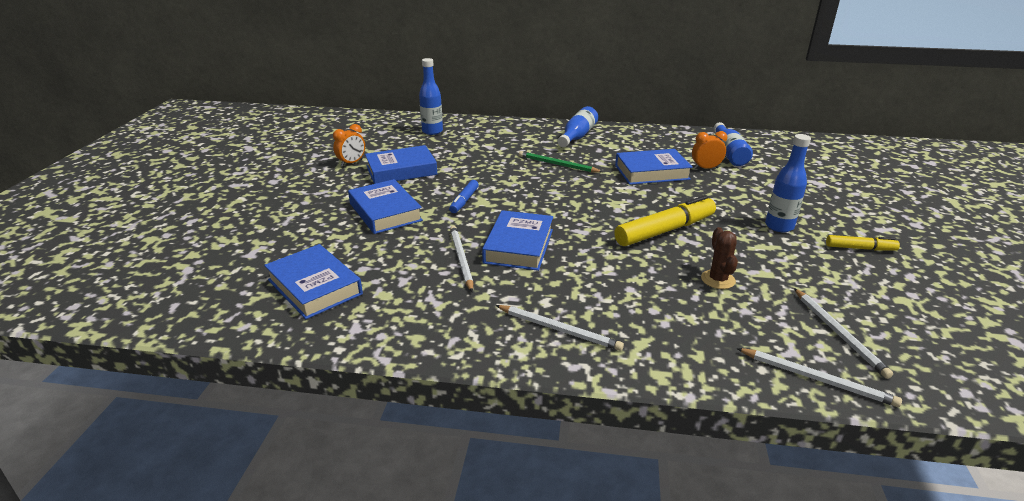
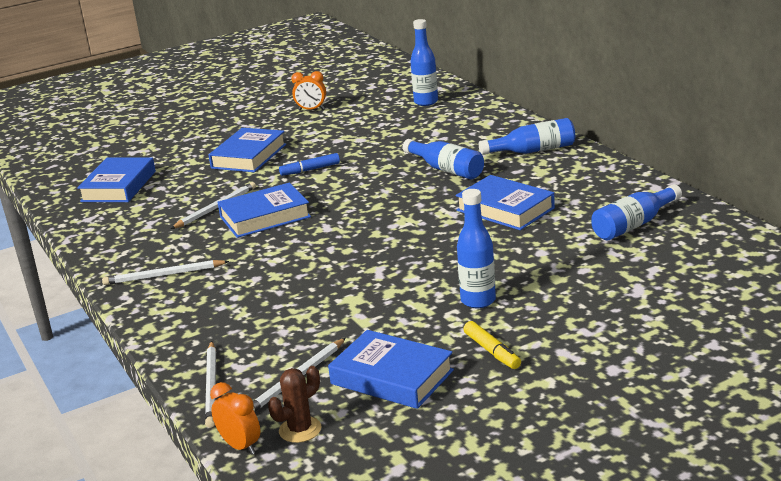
camera: 55 degrees right, 5 degrees down
(401, 170) = (327, 128): blue book -> blue book (392, 377)
(557, 164) = (446, 169): green pencil -> blue bottle
(559, 329) = (163, 275): white pencil -> white pencil turned 90 degrees clockwise
(665, 230) = (382, 256): yellow marker -> none
(705, 168) = (565, 228): orange clock -> orange clock (240, 446)
(718, 279) = (321, 305): brown cactus -> brown cactus (300, 430)

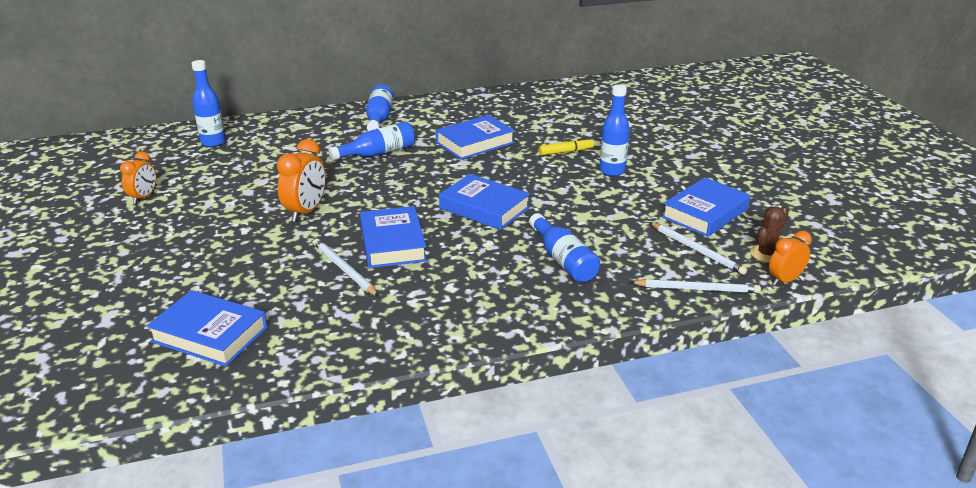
camera: 80 degrees left, 5 degrees up
(163, 275) = (478, 307): white pencil -> none
(249, 156) = (227, 242): blue book -> blue book (484, 208)
(300, 430) = (766, 254): brown cactus -> brown cactus turned 75 degrees clockwise
(310, 170) = (306, 212): blue marker -> orange clock
(492, 351) = (683, 176): yellow marker -> yellow marker (566, 151)
(634, 225) = (535, 109): blue bottle -> blue bottle (563, 260)

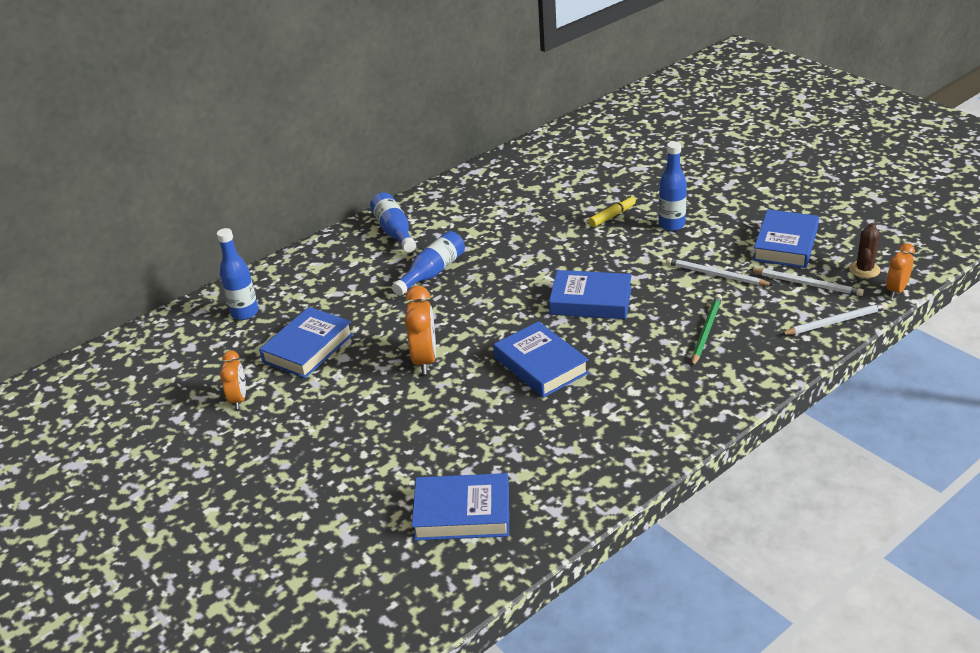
camera: 20 degrees left, 5 degrees up
(344, 269) = (521, 407): white pencil -> white pencil (716, 275)
(475, 143) = (517, 231): blue book -> blue book (308, 348)
(563, 260) = (706, 331): blue bottle -> green pencil

